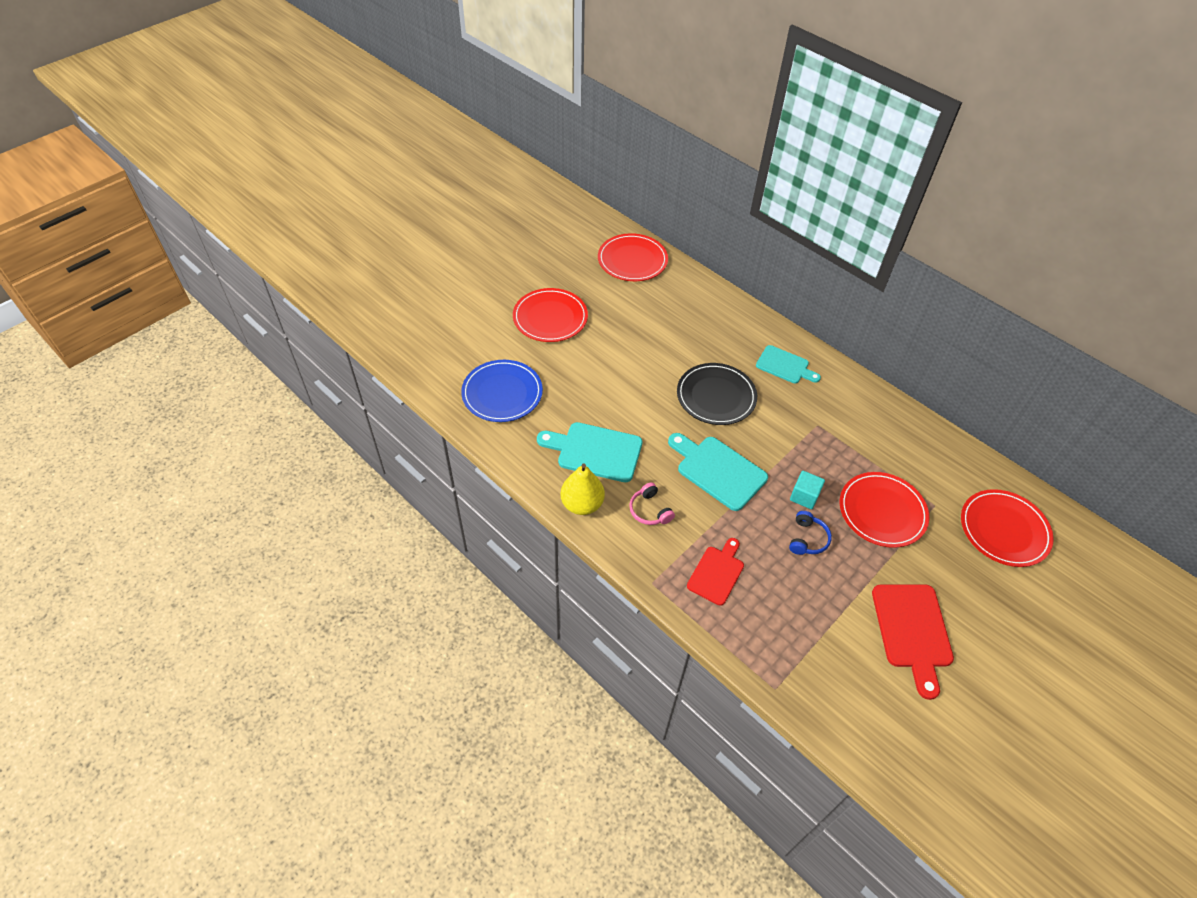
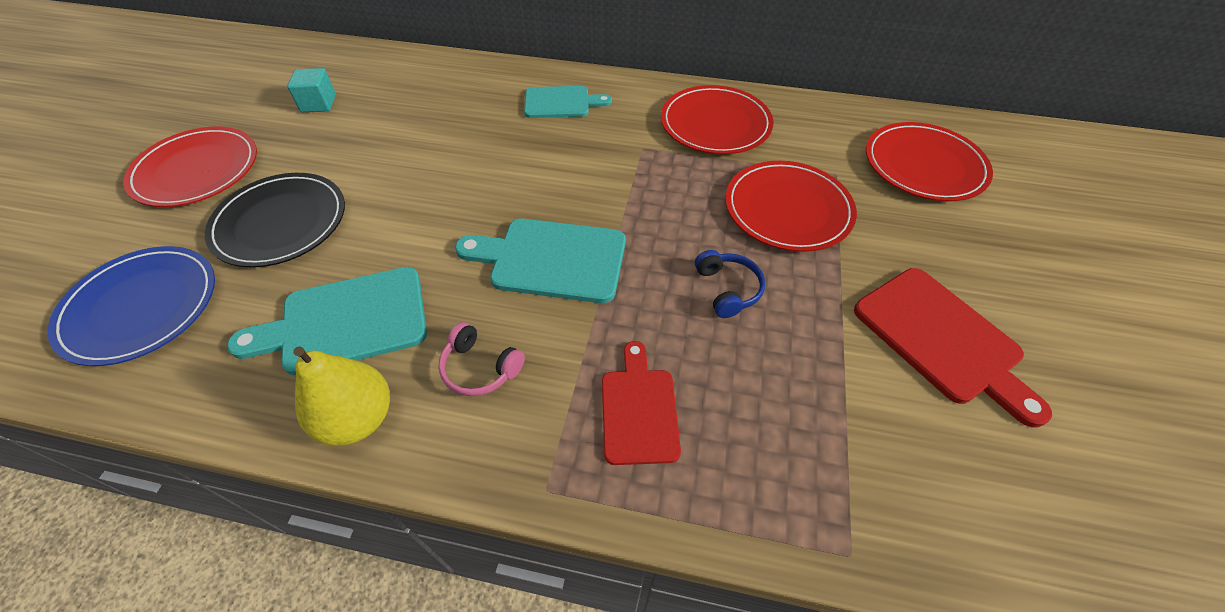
camera: 30 degrees left, 0 degrees up
(632, 260) = (299, 65): red plate -> red plate (715, 124)
(716, 396) = (494, 169): black plate -> black plate (280, 223)
(804, 496) = (685, 237): turquoise cube -> turquoise cube (319, 103)

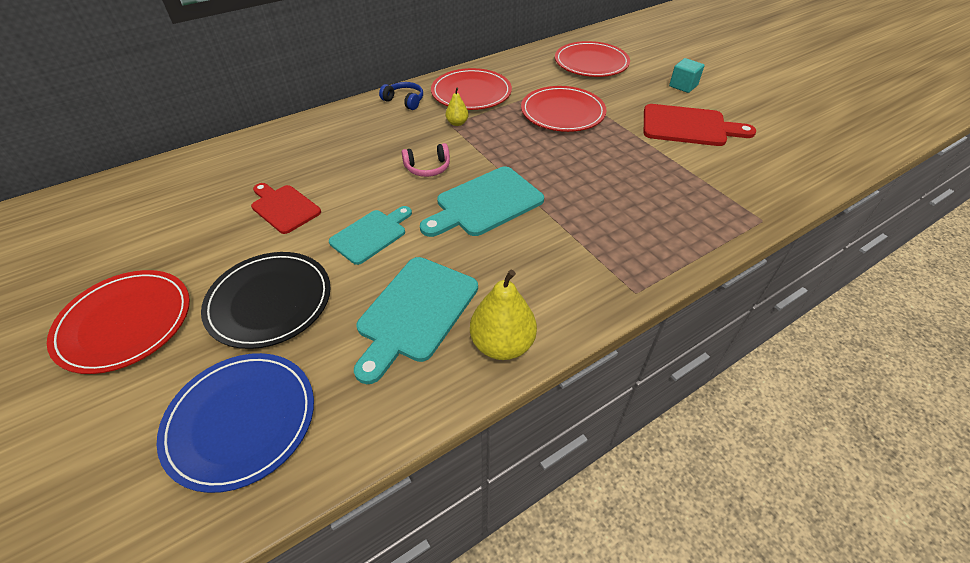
camera: 45 degrees left, 5 degrees down
(319, 103) = (167, 221): turquoise cube -> turquoise cube (683, 86)
(480, 368) = (528, 274): pink headphones -> pink headphones (428, 168)
(561, 103) = (363, 127): turquoise cutting board -> turquoise cutting board (371, 235)
(639, 409) = (624, 233): red cutting board -> red cutting board (284, 207)
(651, 151) = (457, 123): none -> yellow pear
(728, 289) = (587, 161): blue headphones -> blue headphones (404, 101)

